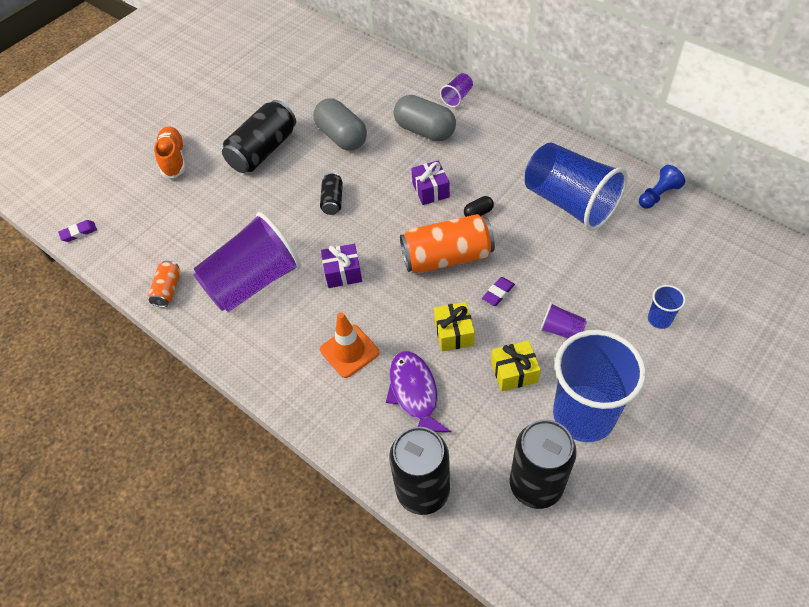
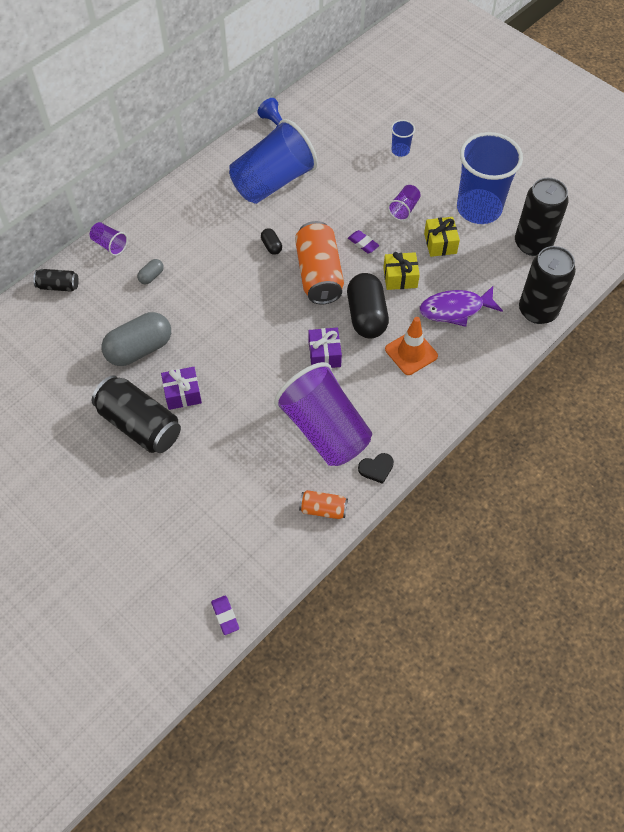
camera: 90 degrees left, 5 degrees up
(174, 159) = (128, 520): orange shoe -> none
(207, 329) = (376, 468): none -> black heart
(333, 200) = (230, 360): black can -> black can (58, 286)
(396, 305) = (366, 316): none -> black capsule
(425, 131) = (151, 276): grey capsule -> grey capsule, size x0.45
(430, 190) = (235, 279): purple gift -> purple gift (182, 394)

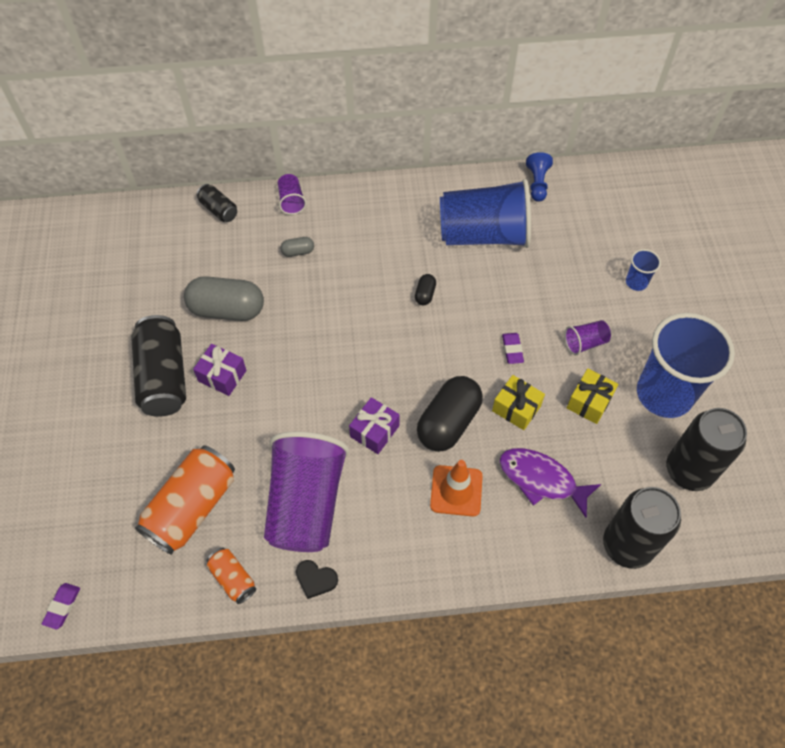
camera: 40 degrees right, 0 degrees up
(319, 274) = (442, 351): orange can -> orange can (192, 507)

